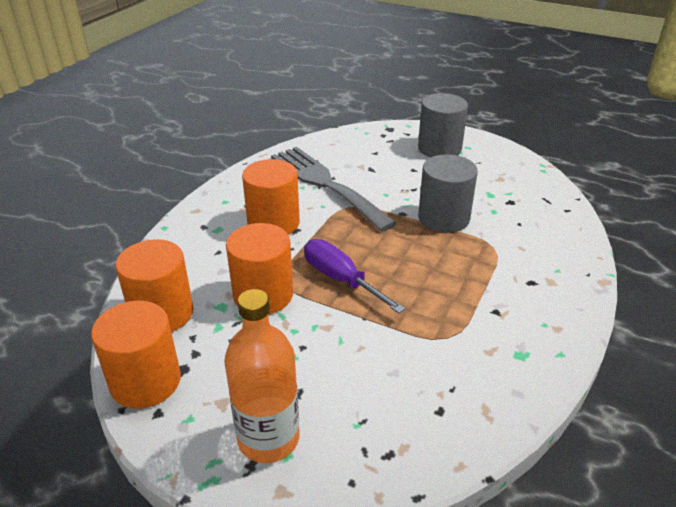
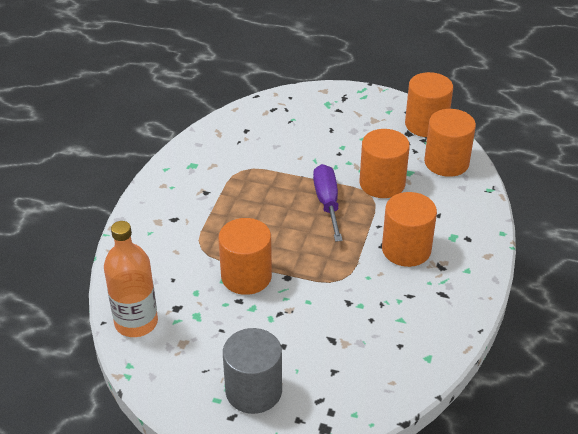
camera: 170 degrees right, 5 degrees up
(268, 438) = (339, 108): orange bottle -> orange bottle (136, 322)
(325, 184) = (375, 308): grey fork -> none
(341, 279) = (327, 203): purple screwdriver -> purple screwdriver turned 135 degrees counterclockwise
(443, 218) = (246, 276): grey cylinder -> orange cylinder

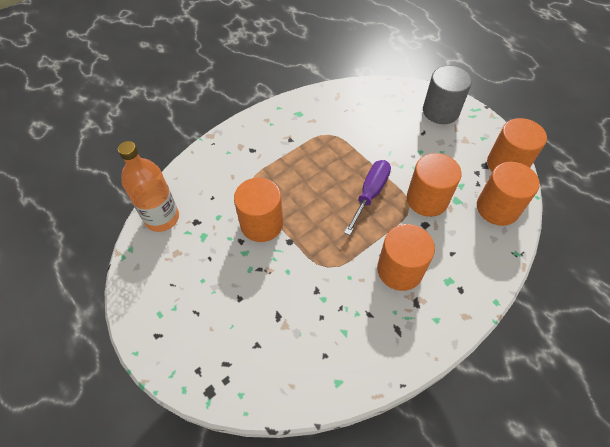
camera: 35 degrees right, 15 degrees up
(253, 391) = (188, 323): grey cylinder -> grey cylinder (440, 111)

